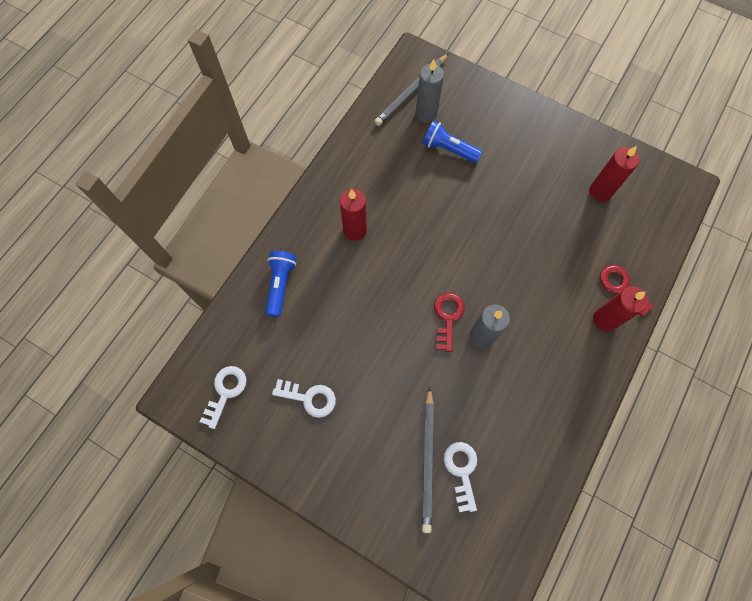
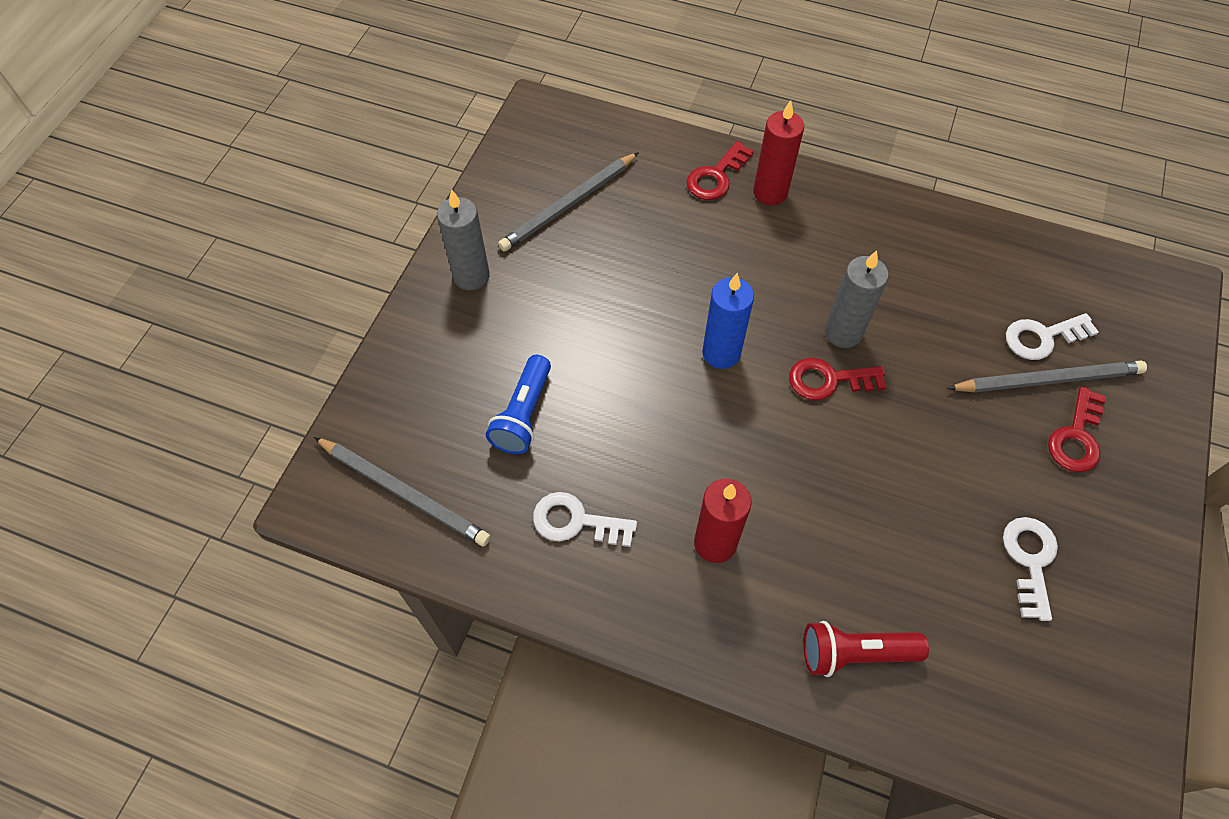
camera: 100 degrees left, 10 degrees down
(225, 392) = (1077, 704): white key -> white key (576, 521)
(280, 285) = (855, 653): blue flashlight -> red flashlight
(383, 462) = (1076, 437): none -> red key
(426, 114) = (452, 460): grey candle -> grey candle (471, 276)
(475, 259) = (721, 353): none -> blue candle
(600, 192) = (568, 205): red candle -> grey pencil

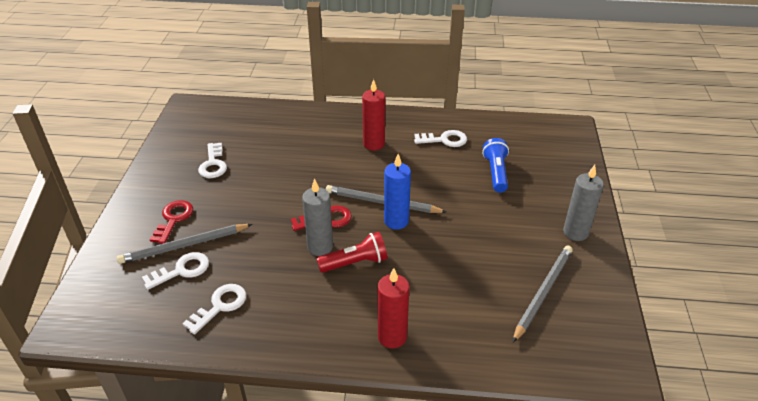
camera: 165 degrees right, 20 degrees down
(404, 492) = (533, 135): grey pencil -> grey pencil (382, 202)
(716, 176) = (440, 341): red key -> none
(855, 653) = (301, 123): red flashlight -> red flashlight (355, 263)
(980, 273) = (220, 306): none -> white key

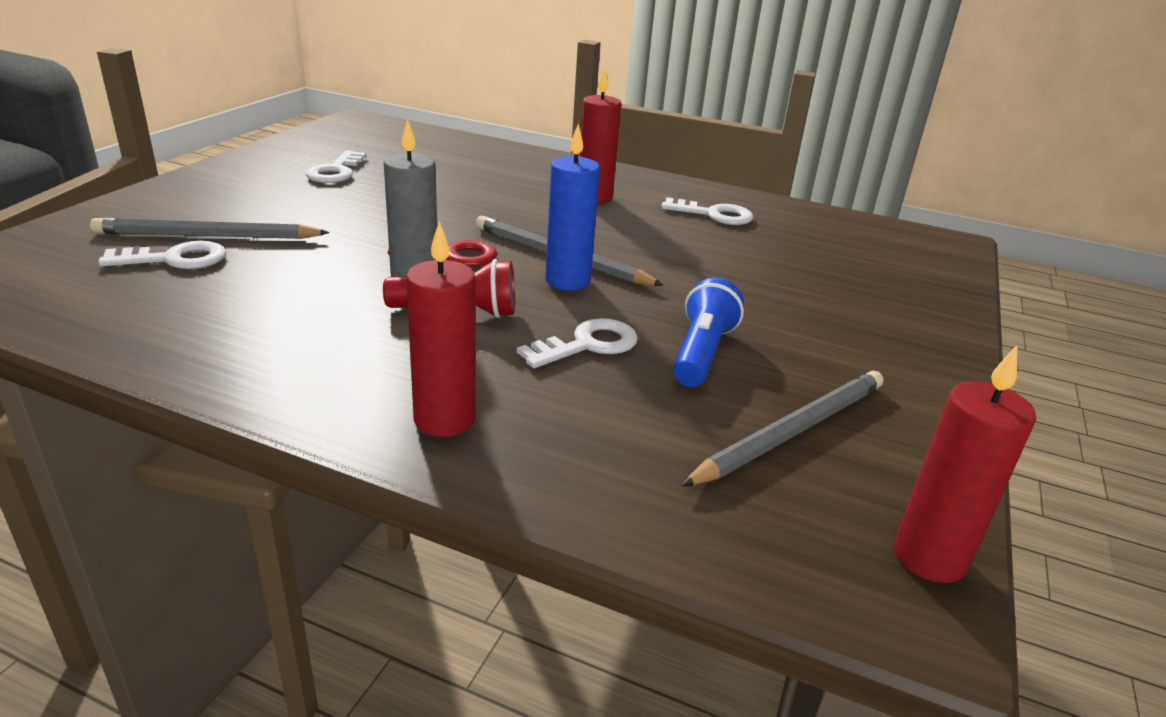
camera: 15 degrees right, 10 degrees down
(173, 219) = (222, 208): red key -> none
(220, 306) = (188, 309): white key -> white key (587, 345)
(496, 173) = (782, 264): blue flashlight -> blue flashlight (701, 353)
(575, 232) = (902, 365): grey candle -> none
(618, 345) = (929, 557): none -> red candle

